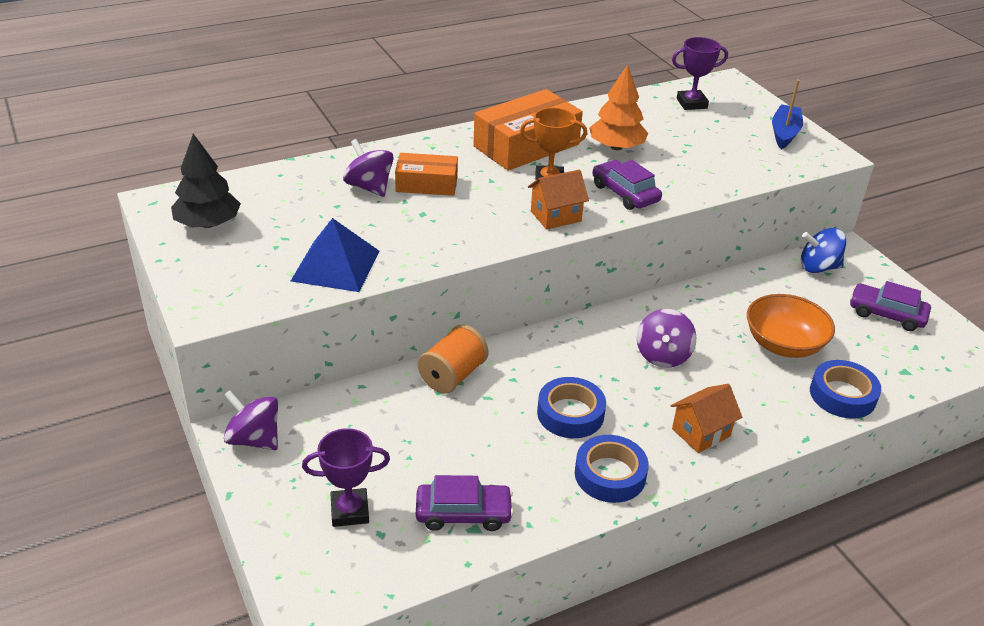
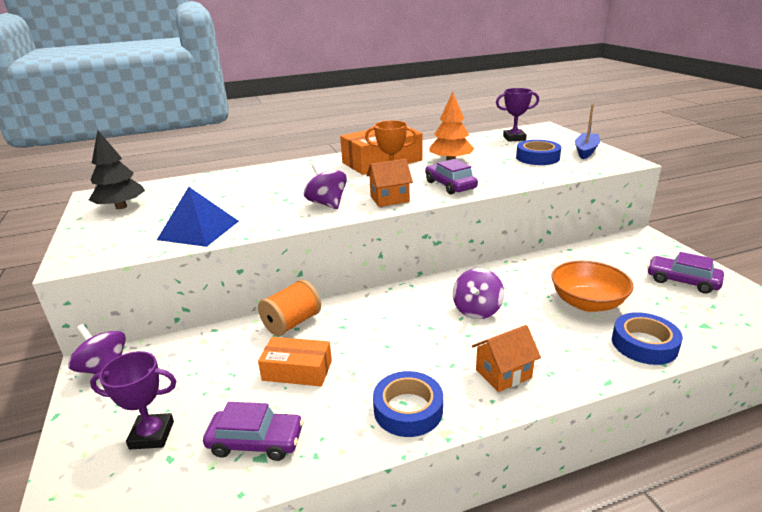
camera: 10 degrees right, 10 degrees down
(369, 187) = (253, 185): purple spinning top -> purple spinning top (327, 204)
(426, 184) = (297, 183): orange box -> orange box (297, 370)
(570, 414) = (384, 355): blue tape -> blue tape (537, 158)
(818, 267) = (619, 248): blue spinning top -> none

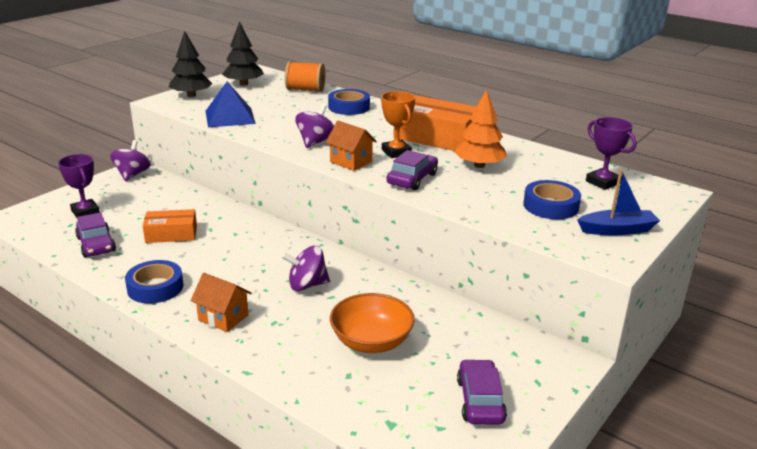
camera: 55 degrees right, 0 degrees up
(95, 239) = (191, 95): none -> black tree
(292, 323) = (224, 213): orange spool -> orange spool (305, 90)
(297, 370) = (171, 234): orange box -> orange box turned 75 degrees counterclockwise
(644, 344) = (322, 386): blue tape -> blue tape (349, 107)

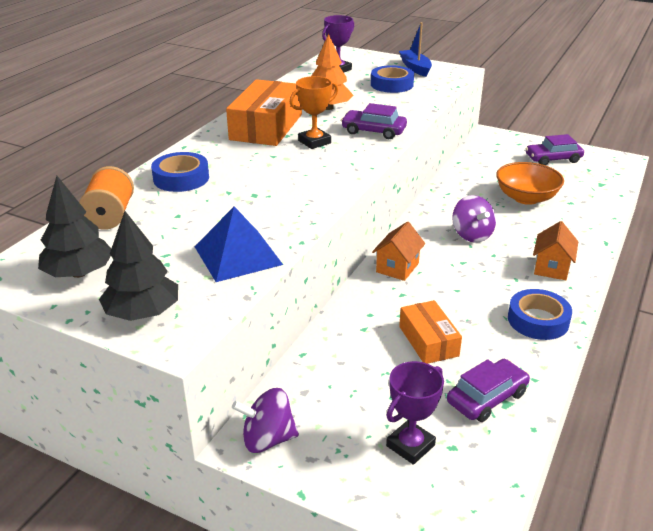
camera: 100 degrees left, 5 degrees up
(315, 142) = (305, 184): purple spinning top -> none
(351, 162) = (350, 160): orange house -> orange house (397, 267)

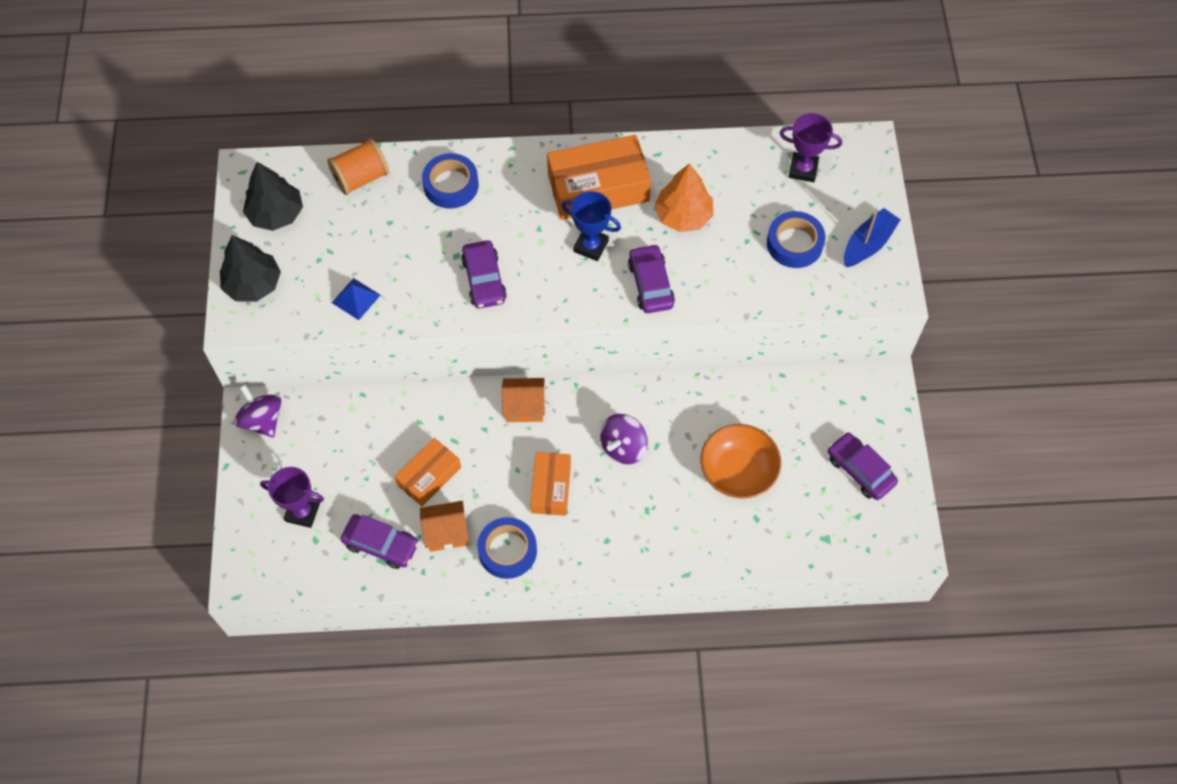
camera: 60 degrees right, 30 degrees up
(237, 255) = (356, 298): blue pyramid -> blue pyramid, size x0.58
(294, 189) = (484, 280): none -> purple car
(314, 142) = (591, 246): orange trophy -> blue trophy
(487, 279) = (551, 488): none -> orange box
(551, 268) = (604, 537): orange house -> orange house (446, 533)

